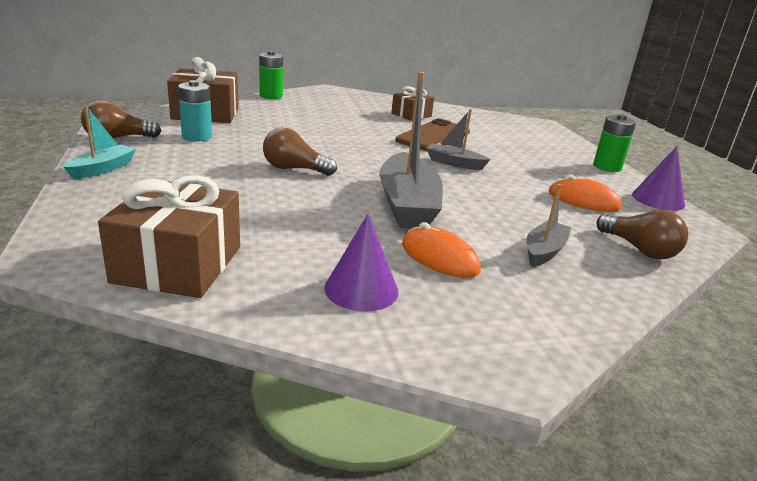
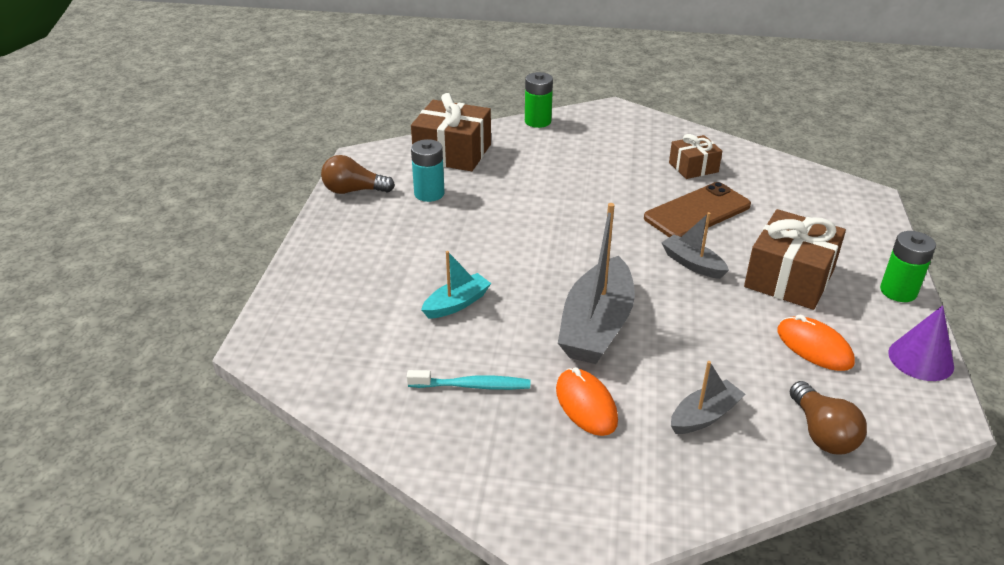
camera: 25 degrees right, 10 degrees up
(102, 169) = (328, 237): turquoise boat -> turquoise boat (456, 304)
(178, 264) = (351, 372): brown gift -> brown gift (789, 278)
(294, 169) = (505, 256): brown light bulb -> none
(320, 258) = (472, 386): none -> turquoise toothbrush
(361, 289) = (490, 430): purple cone -> none

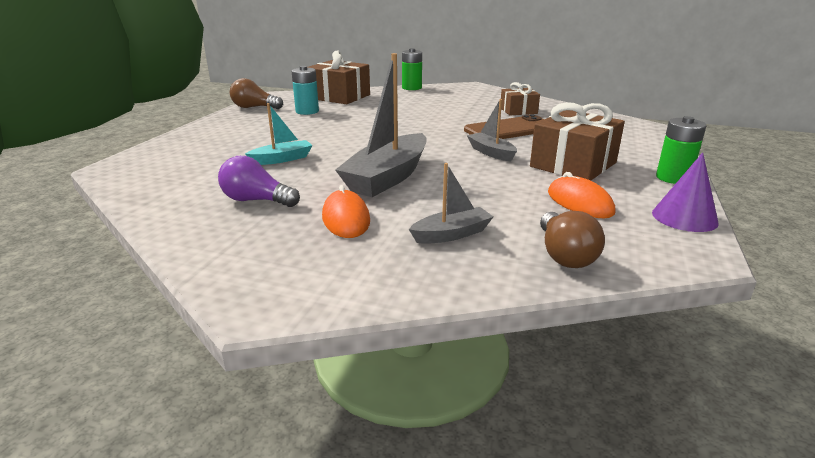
camera: 10 degrees right, 10 degrees down
(472, 386) = (256, 200): turquoise toothbrush -> purple light bulb

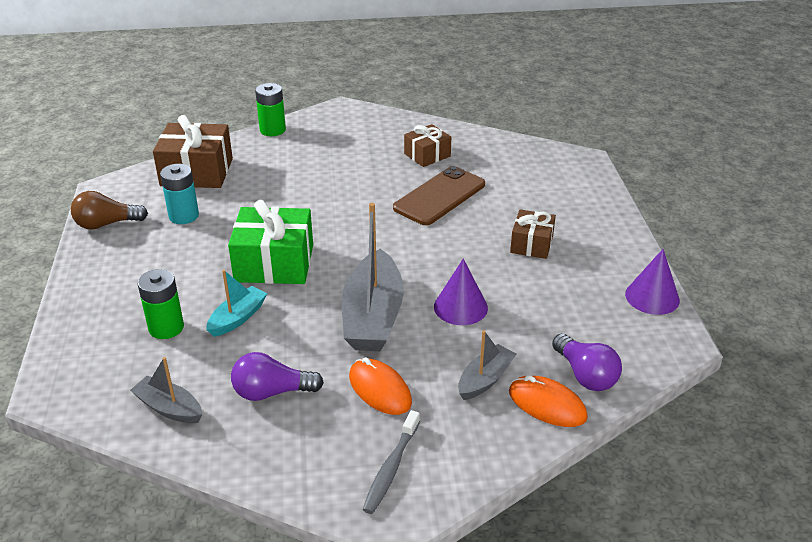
camera: 25 degrees left, 10 degrees up
(297, 271) = (391, 468): none -> grey toothbrush
(342, 139) = (274, 263): none -> green gift
(471, 187) = (460, 307): none -> purple cone
(491, 153) = (446, 245): grey boat -> grey boat (169, 408)
(564, 255) = (585, 375): brown light bulb -> purple light bulb
(573, 165) = (531, 244): brown gift -> brown gift, size x0.59
(579, 202) = (564, 302): orange mouse -> orange mouse (547, 405)
(673, 178) = (623, 241): green battery -> green battery (166, 327)

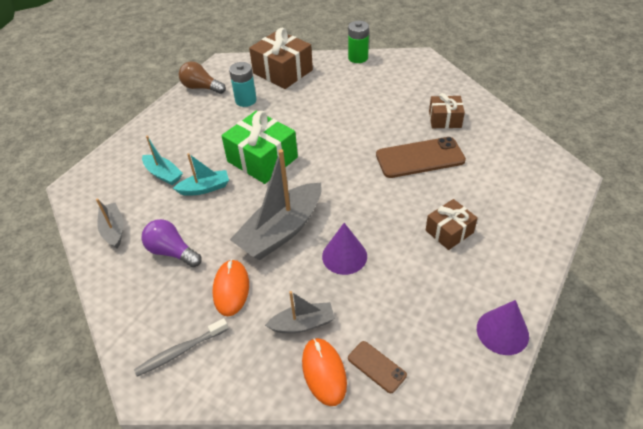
camera: 40 degrees right, 10 degrees up
(166, 327) = (163, 174): green battery -> turquoise boat
(585, 375) = (376, 366): purple light bulb -> brown phone

